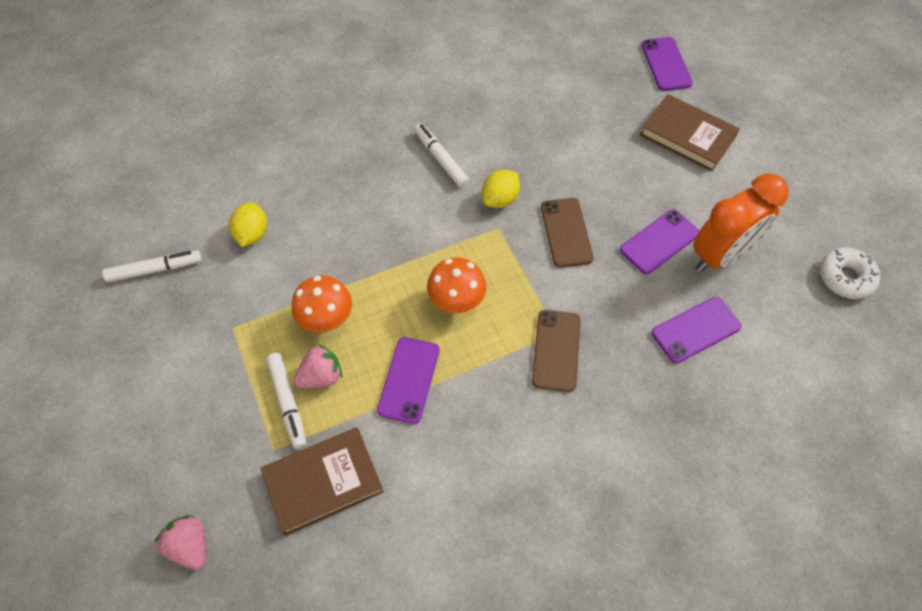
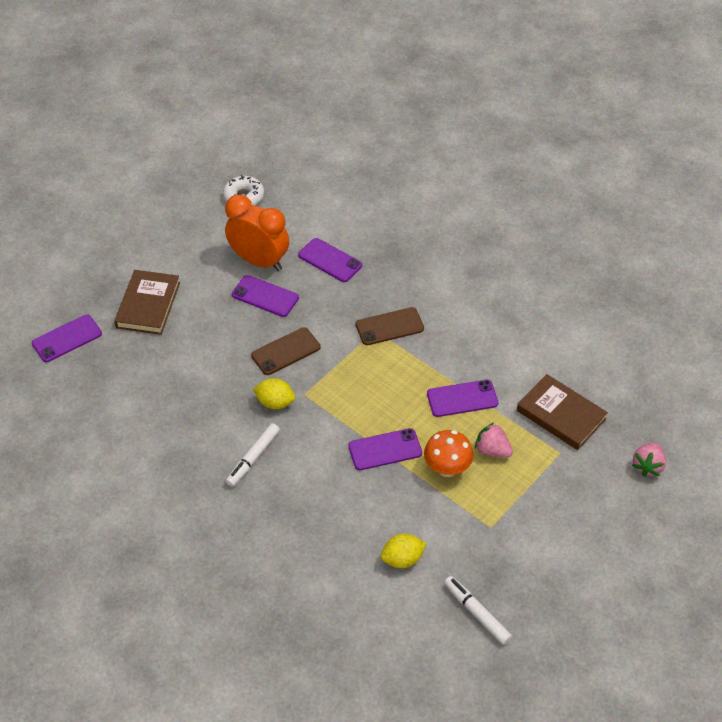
camera: 115 degrees left, 10 degrees down
(288, 402) = (523, 461): white marker -> none
(385, 272) = (385, 449): none -> purple phone
(456, 301) = (384, 395): orange mushroom -> none

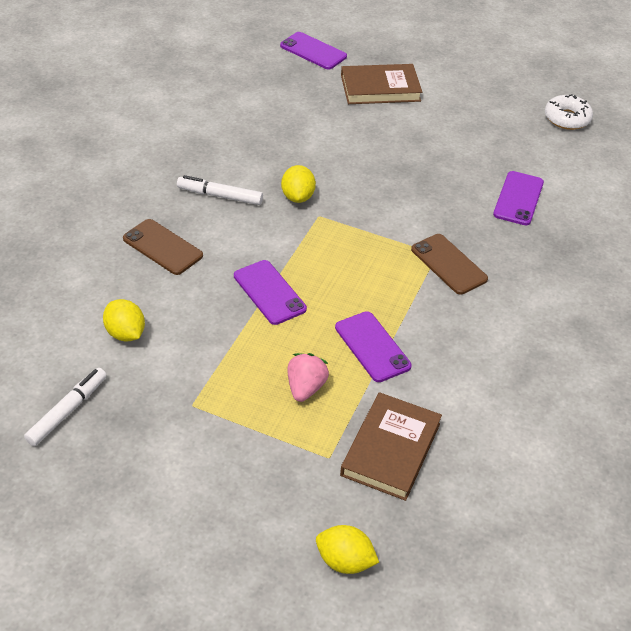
camera: 70 degrees right, 5 degrees down
(259, 261) = (483, 147): orange clock -> none
(265, 296) = (437, 161): purple phone -> none
(285, 351) = (370, 191): brown phone -> brown phone (162, 247)
(447, 468) = (263, 350): orange mushroom -> none
(647, 466) = (345, 561): pink strawberry -> yellow lemon

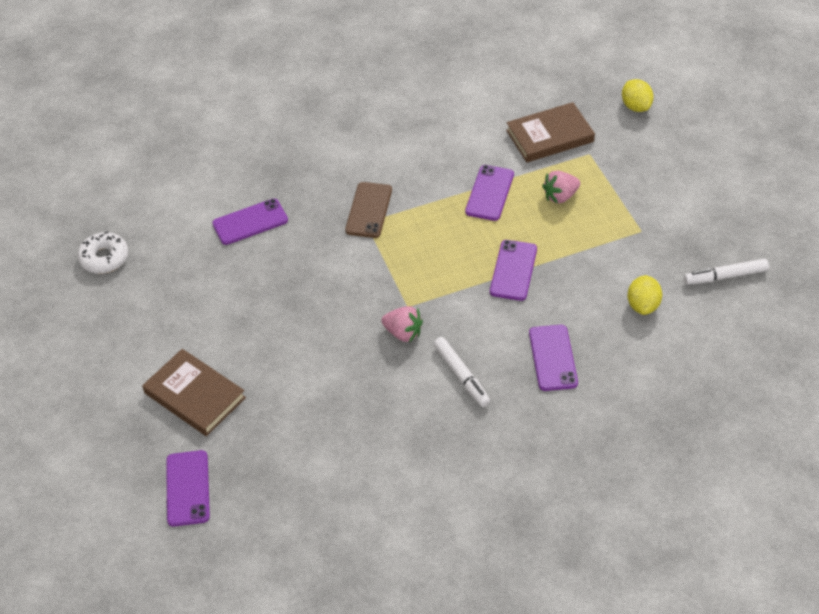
camera: 130 degrees left, 5 degrees up
(162, 247) = (553, 358): brown phone -> purple phone
(297, 197) = (403, 333): yellow lemon -> pink strawberry

